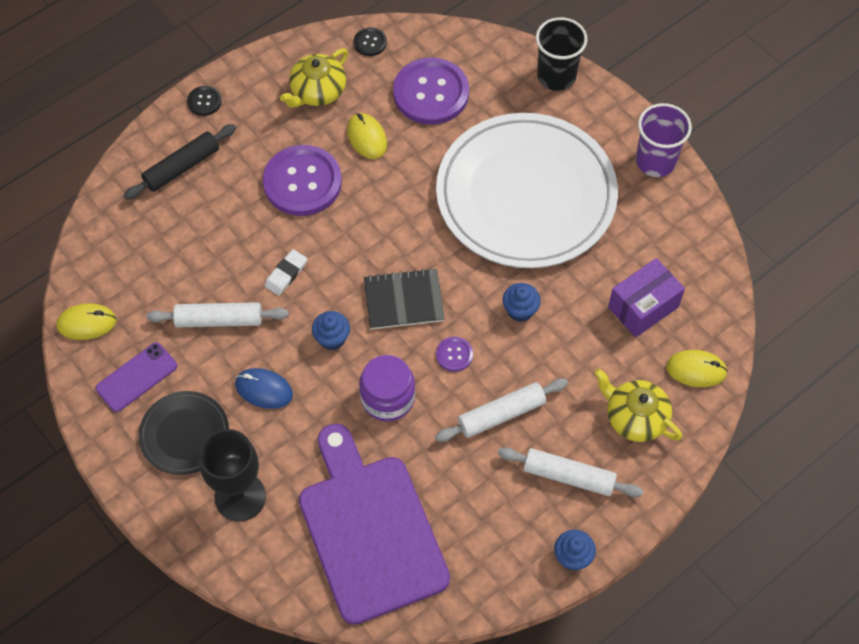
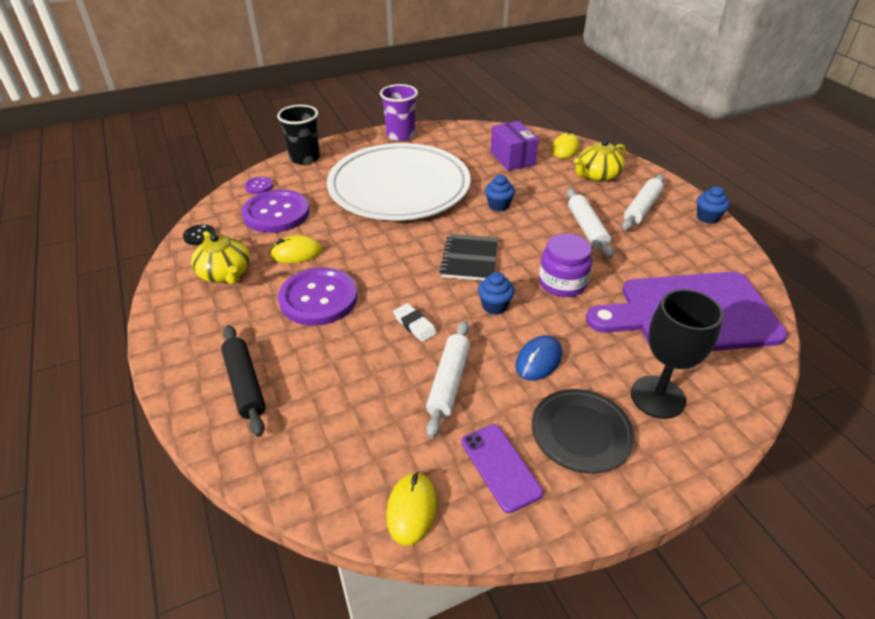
camera: 75 degrees left, 20 degrees down
(204, 101) = (175, 353): black button -> none
(454, 355) = (529, 242): purple button -> purple button (259, 186)

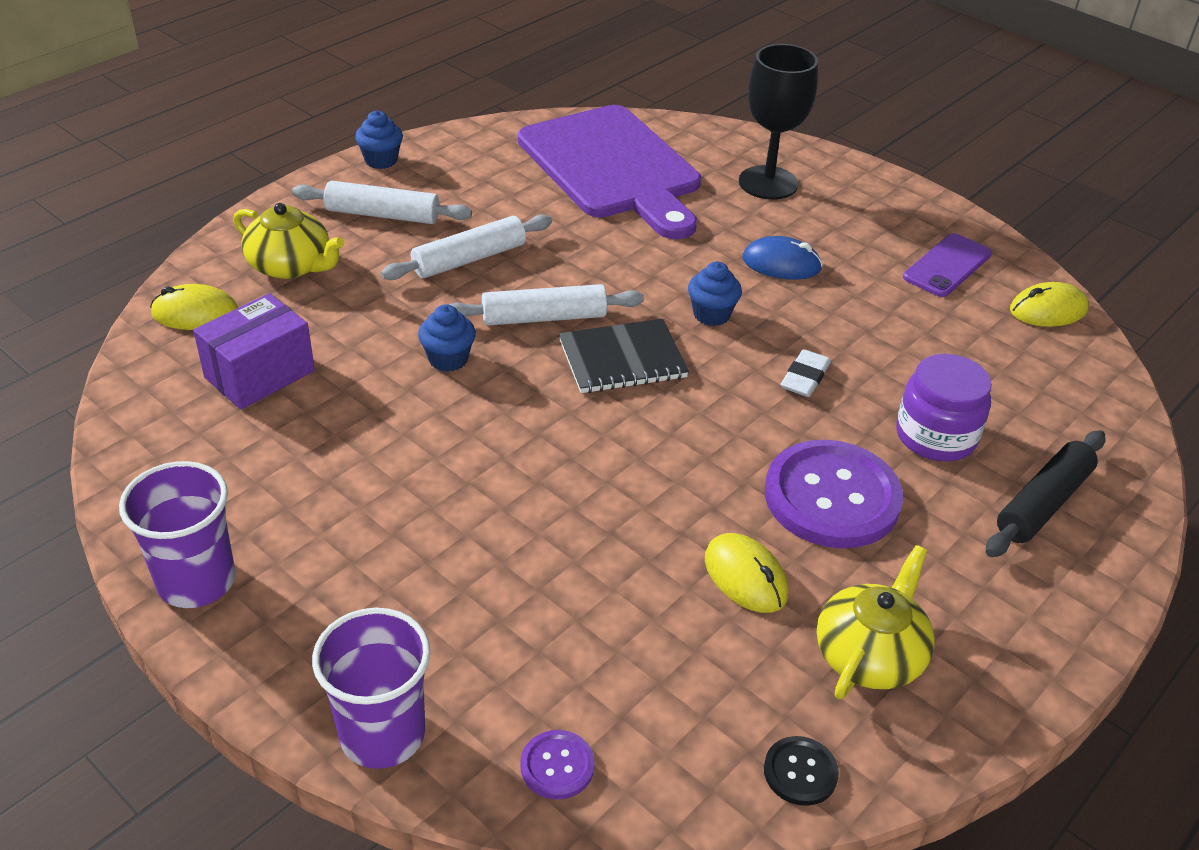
camera: 115 degrees left, 0 degrees up
(276, 213) = (644, 672): purple button -> none
(305, 158) = (382, 734): black cup -> purple cup
(399, 187) = (443, 507): white plate -> none
(448, 382) = (874, 324): white rolling pin -> white rolling pin (544, 318)
(562, 283) = (620, 265): purple jar -> purple jar (935, 436)
(581, 432) = (858, 223): black plate -> none

